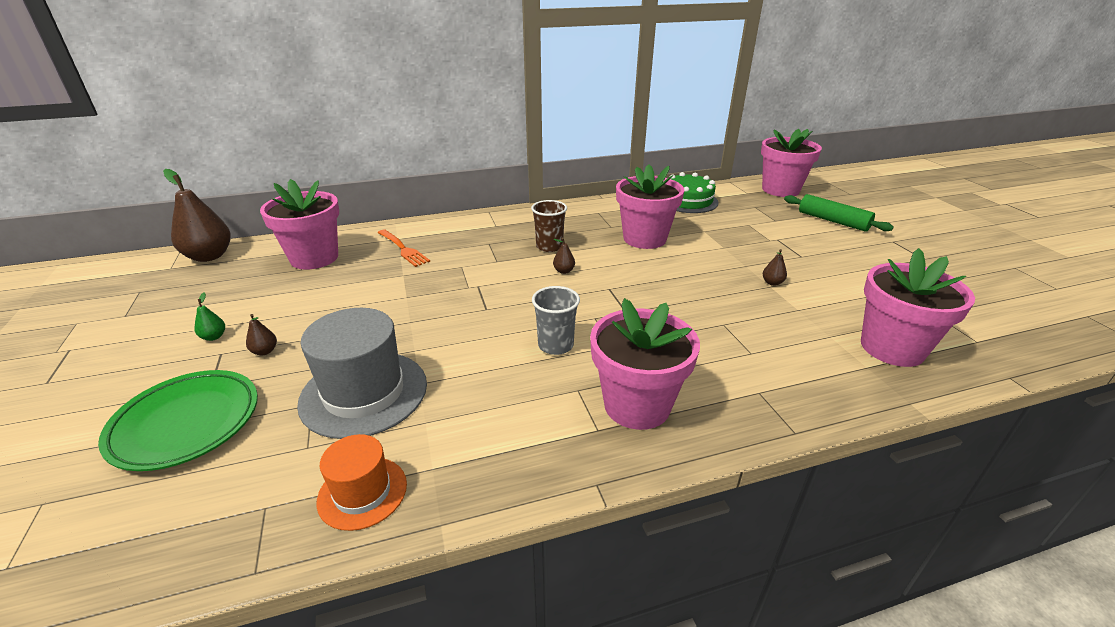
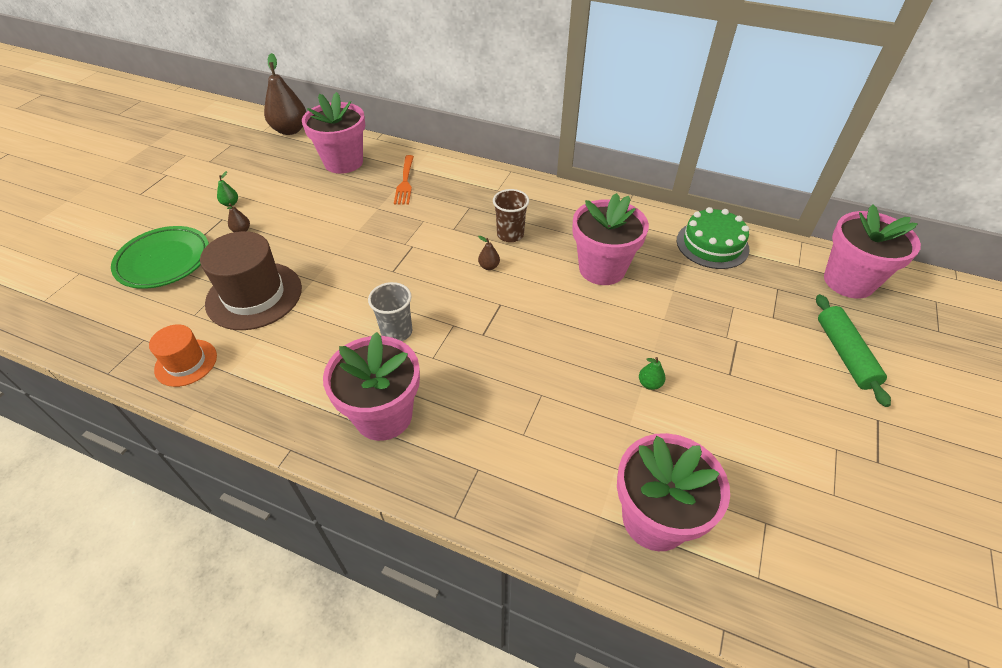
camera: 40 degrees right, 15 degrees up
(364, 393) = (254, 295): grey hat -> brown hat
(772, 283) = (649, 384): brown pear -> green pear

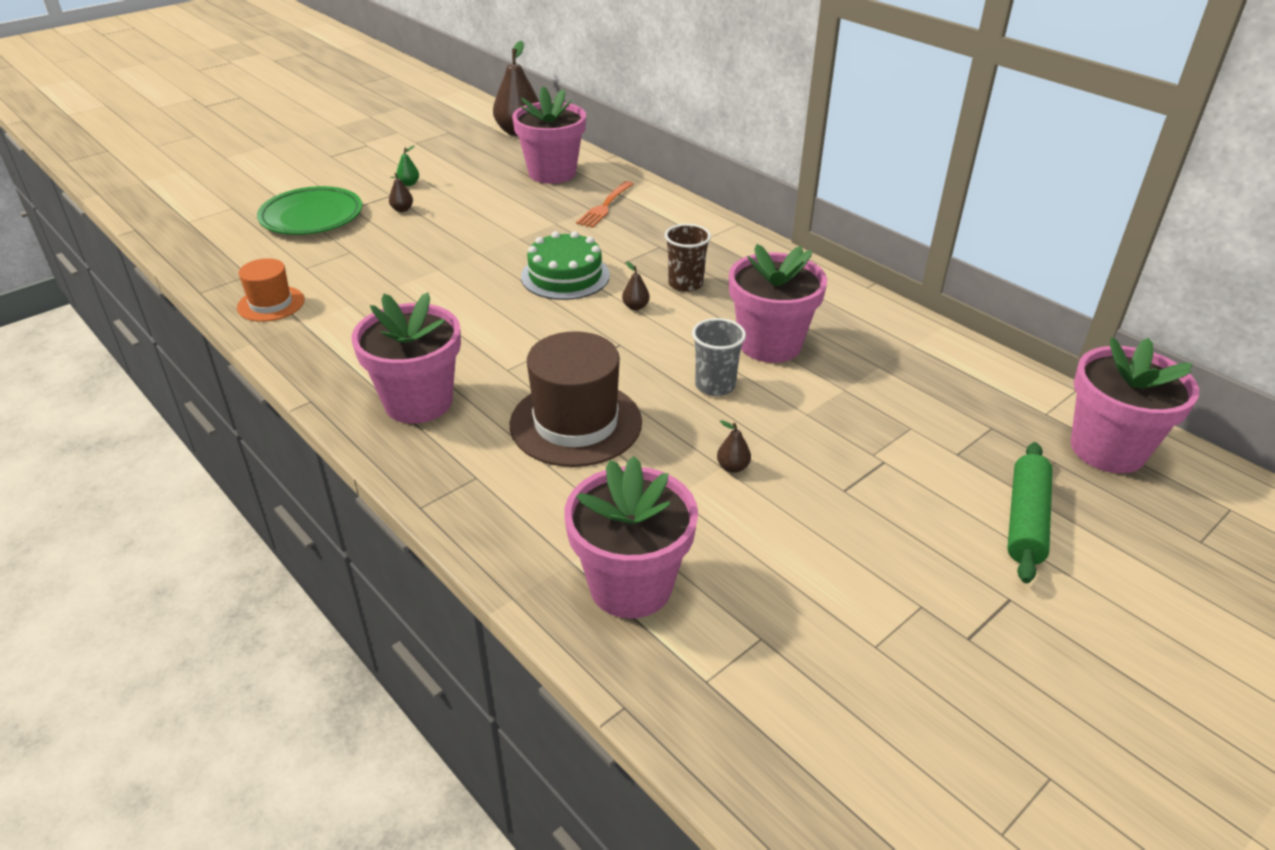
camera: 25 degrees right, 10 degrees down
(254, 295) = (372, 267): brown hat -> brown hat (576, 423)
(396, 331) = (488, 336): grey cup -> grey cup (715, 385)
(649, 384) = (732, 467): green pear -> brown pear
(712, 244) = (939, 359): green cake -> green cake (565, 276)

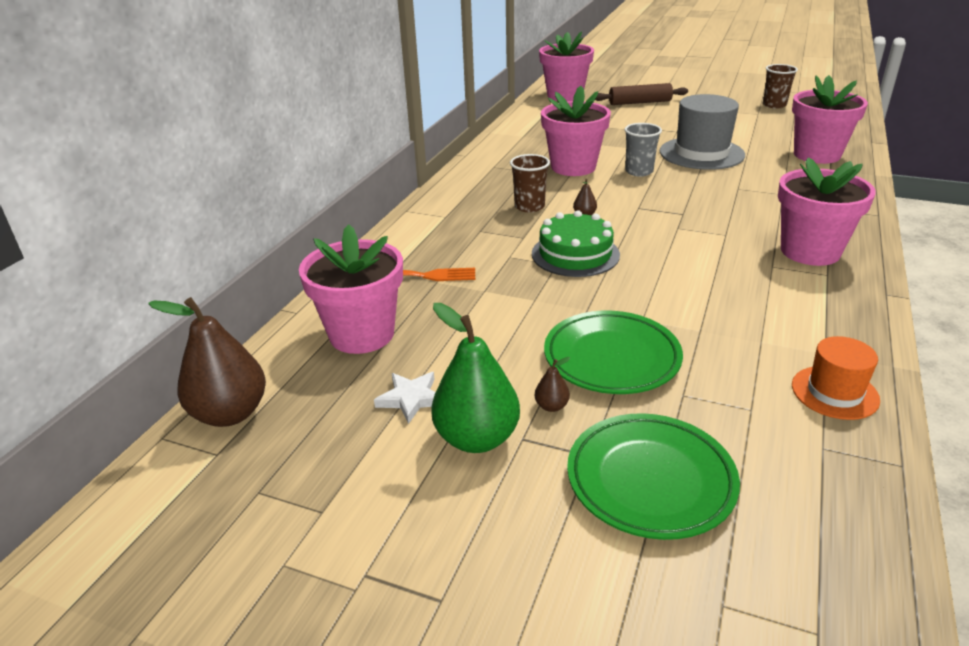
camera: 115 degrees left, 5 degrees down
(409, 184) = (477, 438): green pear -> green pear, size x2.37
(415, 242) = (611, 358): none -> green plate
(466, 174) = (411, 399): none -> white star
(576, 423) = (737, 197): brown hat -> none
(732, 467) = (701, 153): brown pear -> grey hat
(918, 711) = (774, 105): none -> brown cup
(1026, 520) = (640, 102): green rolling pin -> brown rolling pin

